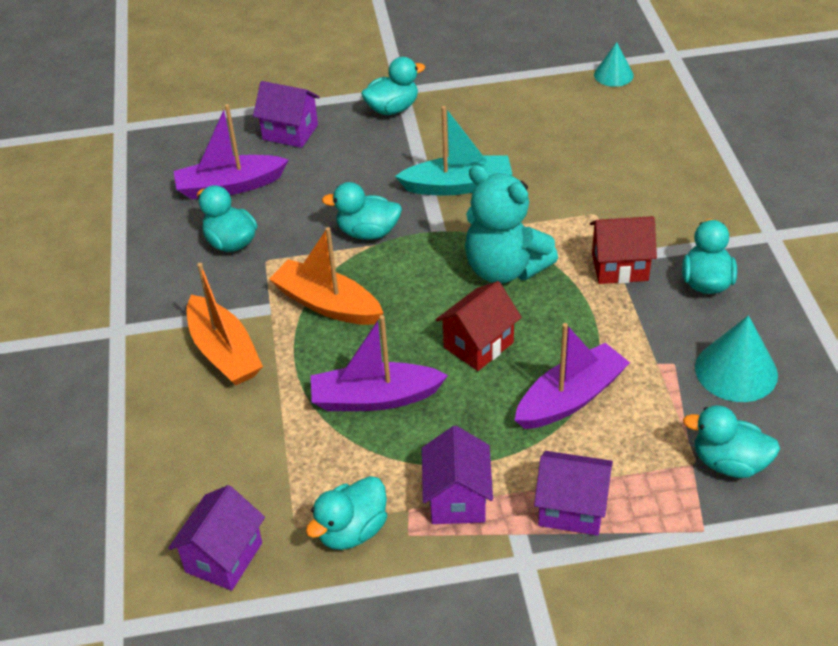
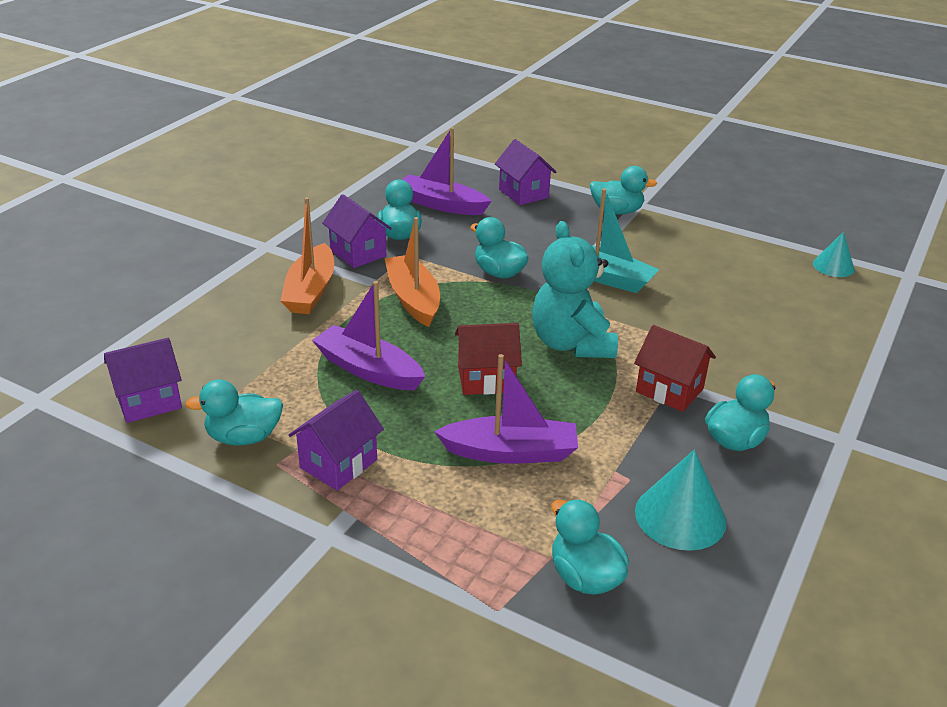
camera: 35 degrees right, 10 degrees down
(571, 509) = (411, 524): purple house -> purple house (358, 253)

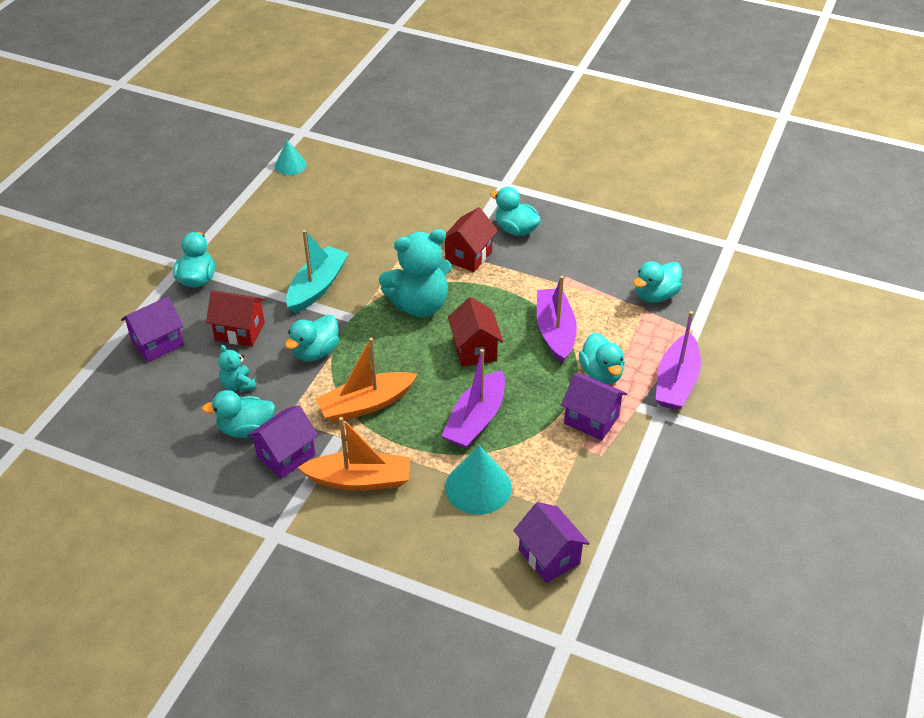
camera: 95 degrees left, 10 degrees up
(243, 437) = (577, 481): turquoise duck -> turquoise duck (601, 373)
(441, 205) = (181, 403): purple boat -> purple boat (676, 382)
(459, 231) = (238, 385): none -> turquoise teddy bear
(536, 232) = (240, 331): none -> red house
(680, 516) = (593, 256): turquoise cone -> turquoise cone (478, 487)

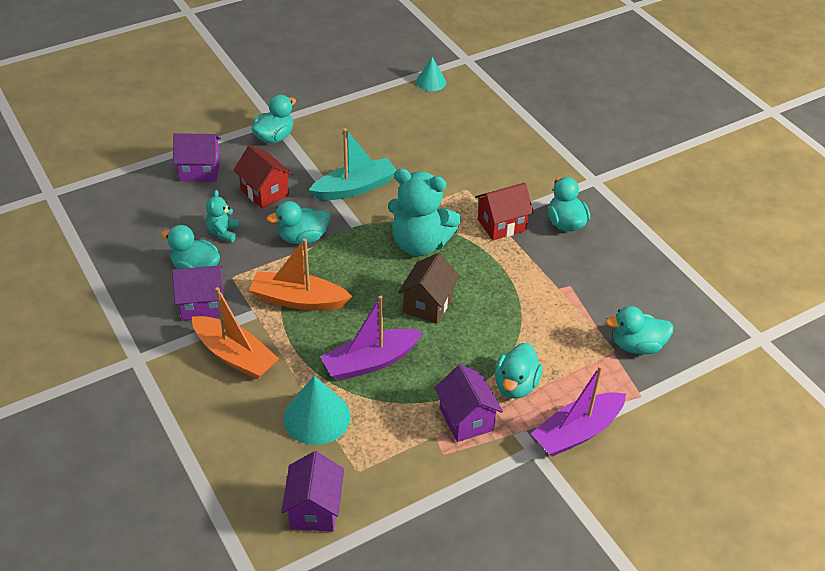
camera: 35 degrees right, 0 degrees up
(474, 349) = (428, 304): red house -> brown house
(555, 332) = (511, 327): purple boat -> none

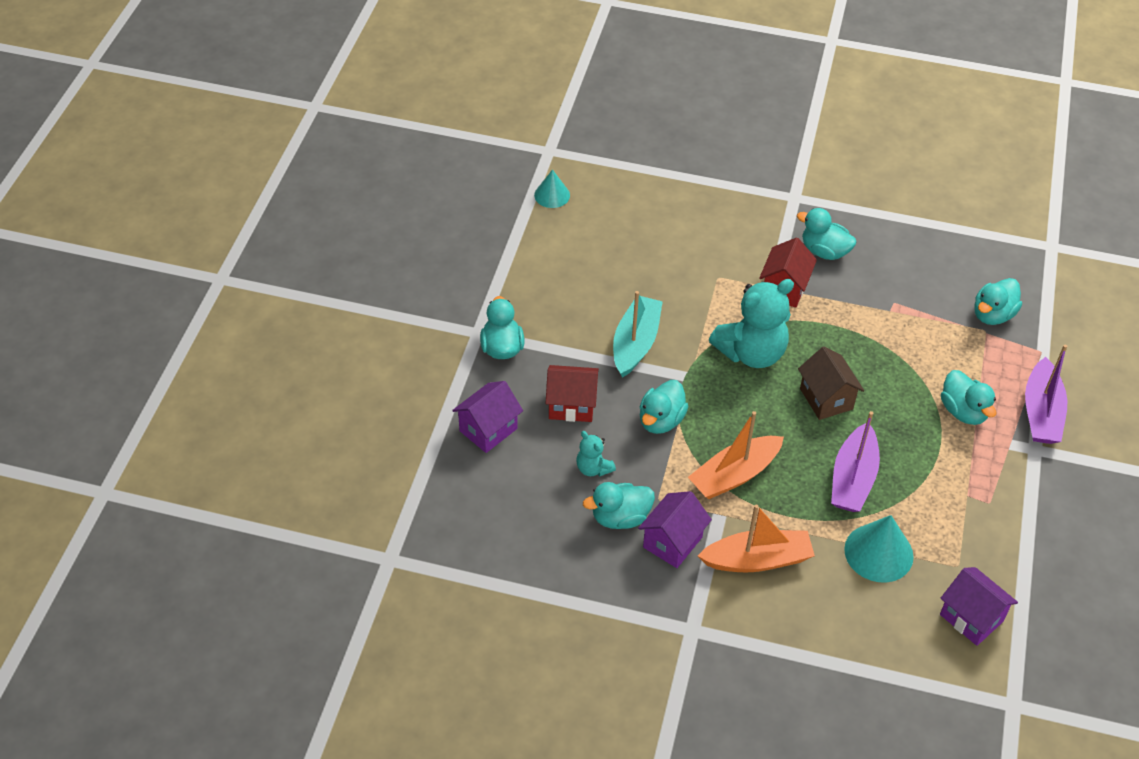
camera: 45 degrees left, 5 degrees up
(466, 419) = (968, 465): purple house -> none

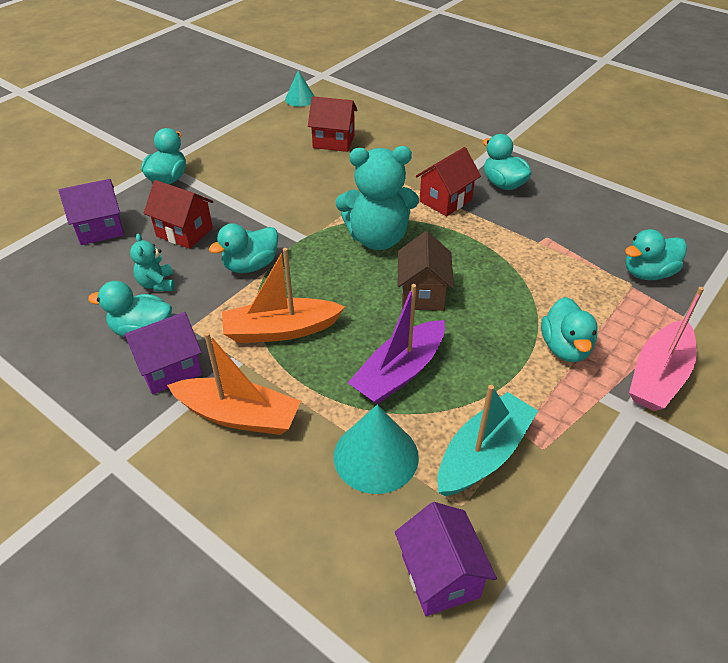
camera: 25 degrees right, 5 degrees down
(630, 246) = (333, 141): none -> red house
(635, 343) = (280, 204): turquoise boat -> turquoise boat (483, 454)
(1041, 412) = (658, 376): purple boat -> pink boat

